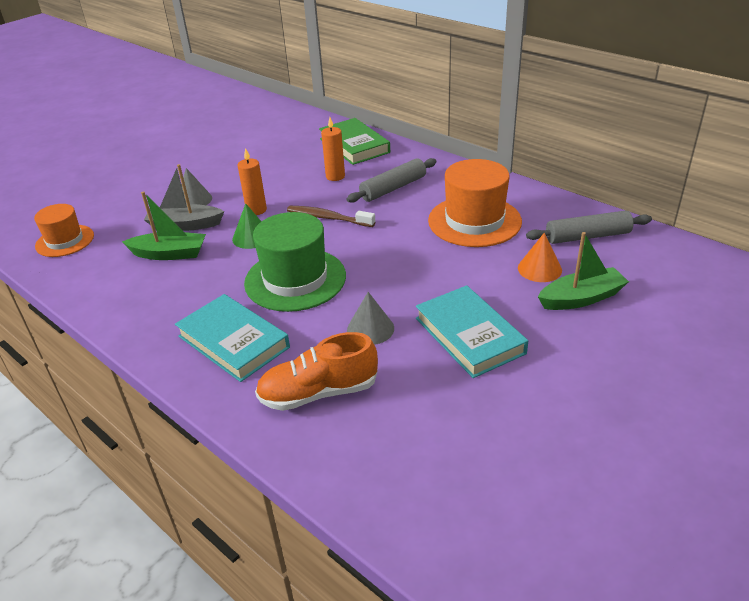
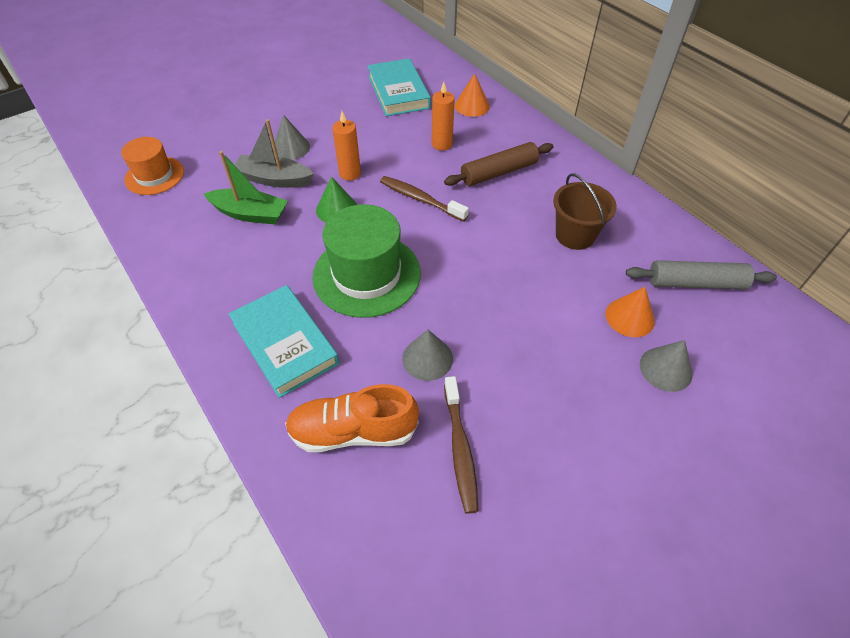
camera: 10 degrees right, 15 degrees up
(354, 146) = (472, 106): green book -> orange cone
(393, 188) = (499, 172): grey rolling pin -> brown rolling pin
(420, 386) = (460, 449): none -> brown toothbrush
(469, 335) = (529, 392): turquoise book -> turquoise book (398, 92)
(474, 221) = (575, 235): orange hat -> brown bucket
(581, 298) = (665, 369): green boat -> grey cone

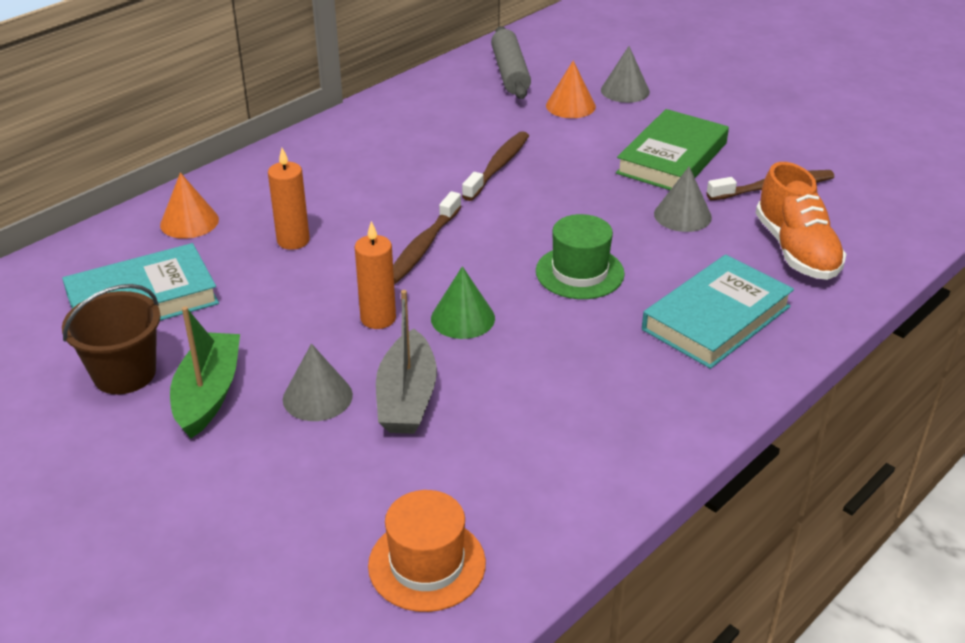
camera: 100 degrees left, 15 degrees down
(250, 214) = (497, 405): green boat -> green boat (208, 394)
(367, 274) = (579, 272): green hat -> green hat, size x0.61
(499, 172) = (353, 189): brown rolling pin -> none
(522, 251) = (498, 166): none -> brown toothbrush
(526, 375) = (672, 158): none -> green book
(575, 235) = (461, 135): brown bucket -> brown bucket (124, 373)

